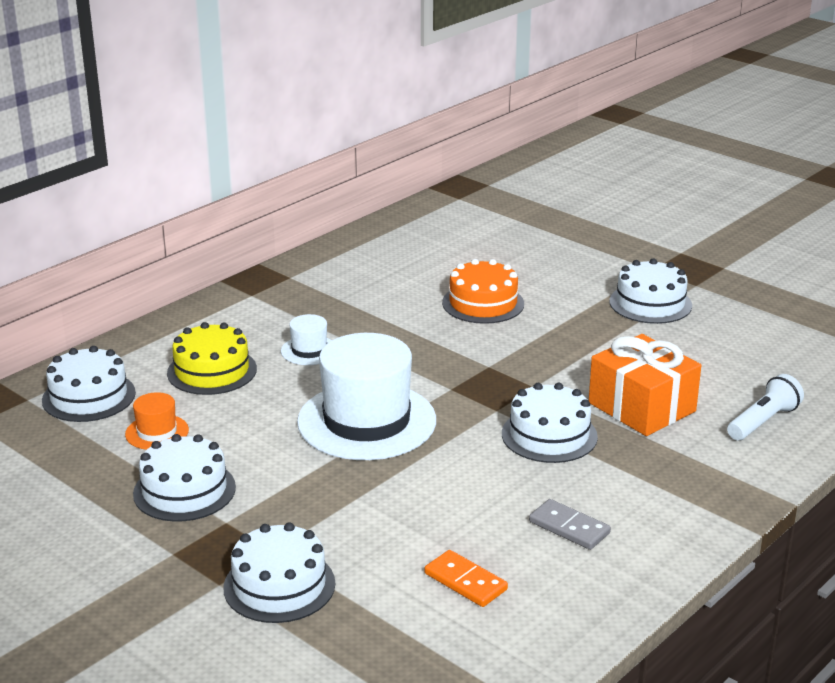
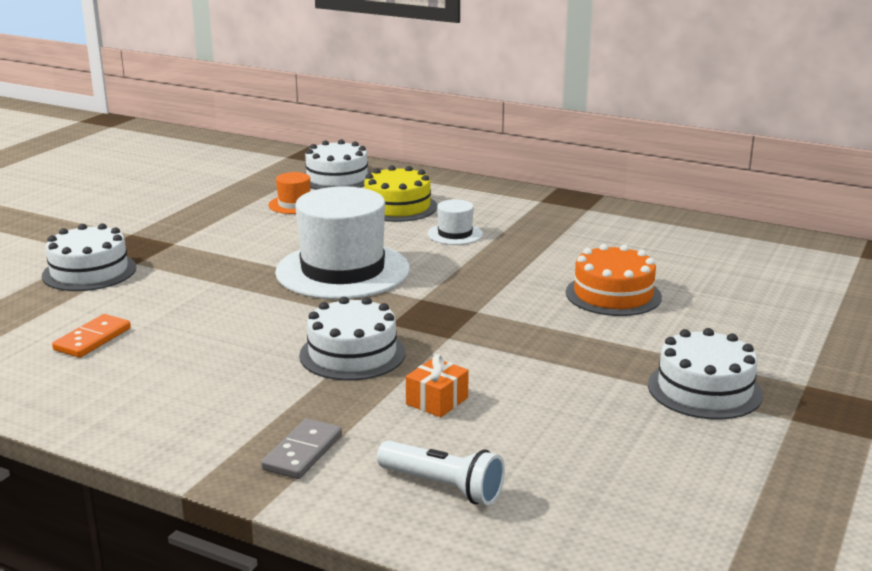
camera: 75 degrees right, 5 degrees down
(184, 490) = (214, 224): white cake -> none
(569, 527) = (183, 378): grey domino -> grey domino (303, 452)
(642, 407) = (437, 401): orange gift -> orange gift, size x0.48

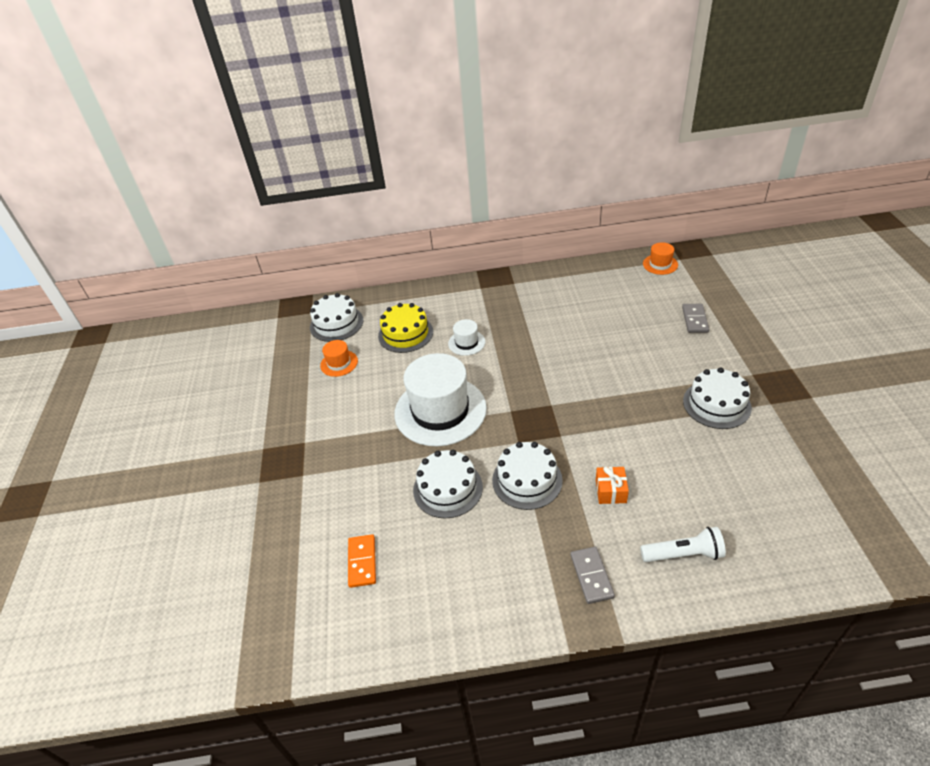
camera: 30 degrees left, 20 degrees up
(89, 271) = (280, 501): white cake -> white cake (448, 488)
(613, 294) = (602, 352): orange cake -> none
(795, 311) = (695, 320): none -> grey domino
(821, 252) = (660, 264): none -> orange hat

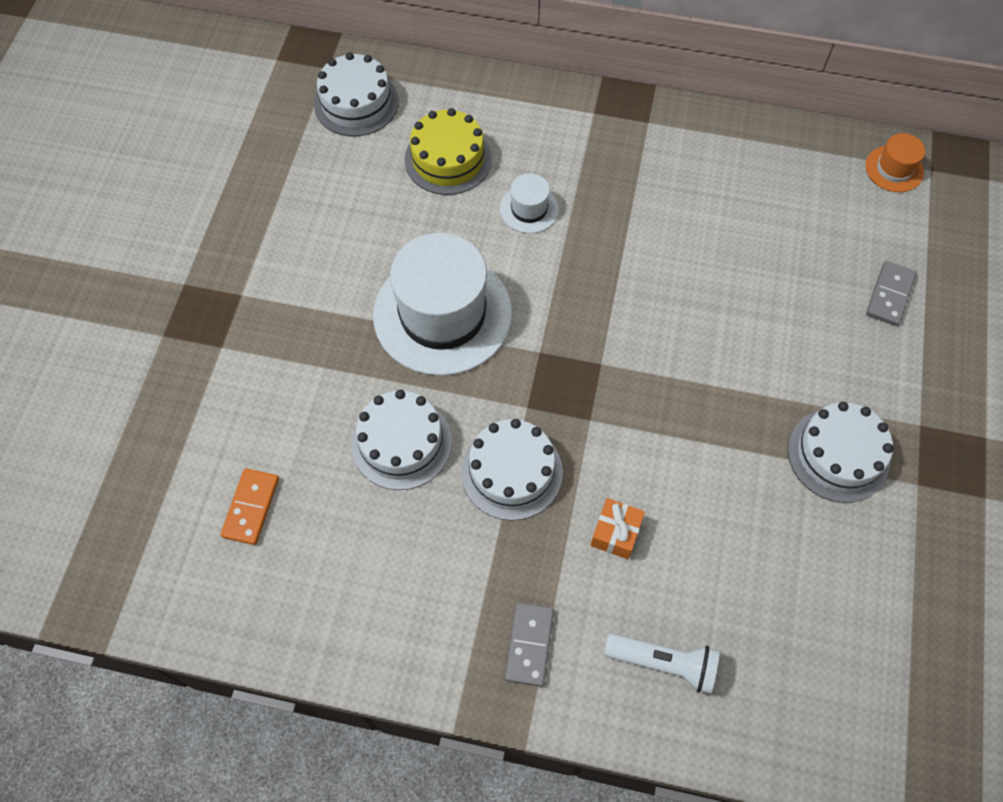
camera: 15 degrees right, 20 degrees up
(339, 363) = (334, 177): orange hat -> none

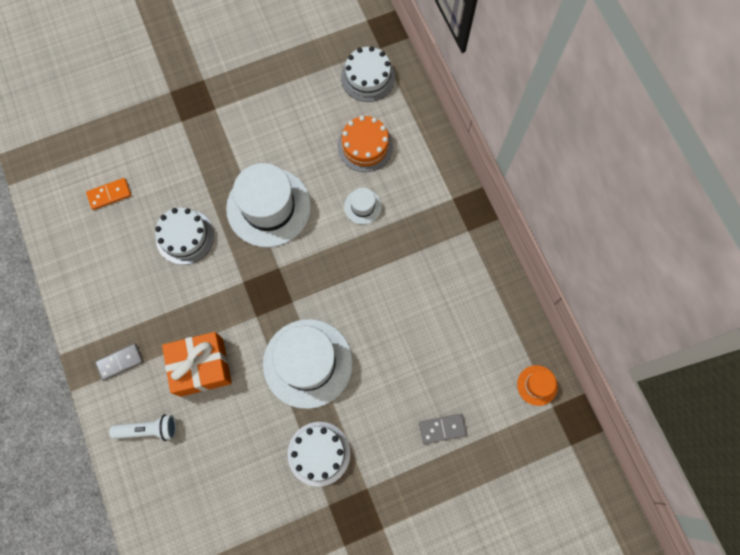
camera: 55 degrees right, 10 degrees up
(448, 159) = (365, 146): yellow cake -> orange cake
(511, 472) = (202, 297): white cake -> none
(615, 533) = (201, 367): orange gift -> orange gift, size x2.07
(663, 663) = (148, 429): white flashlight -> white flashlight turned 75 degrees counterclockwise
(701, 395) = (307, 363): none -> white hat

